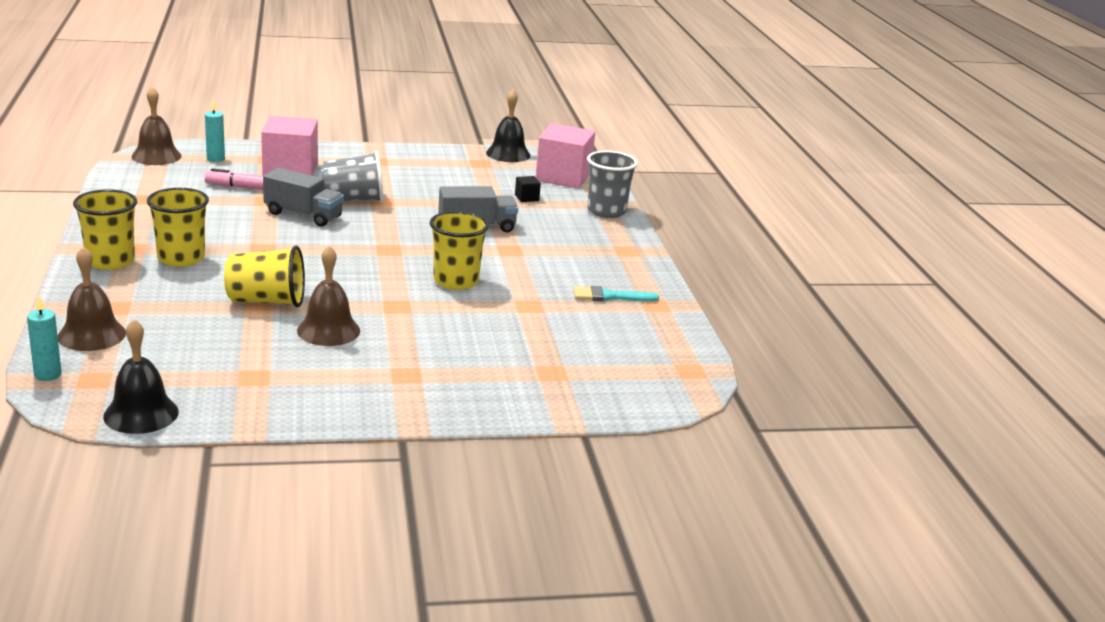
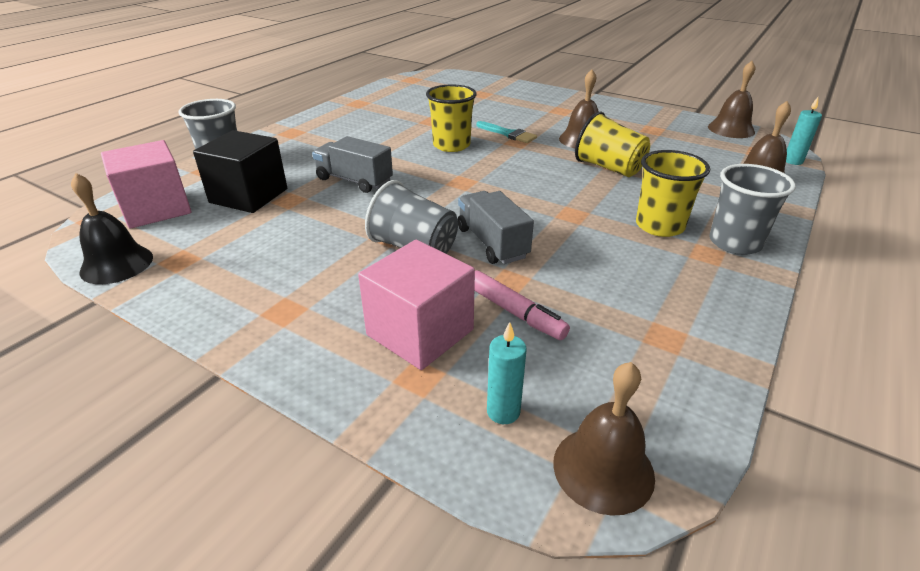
camera: 135 degrees left, 10 degrees up
(110, 261) = (734, 243): yellow cup -> grey cup
(141, 414) = (731, 129): black bell -> brown bell
(526, 198) = (249, 196): black cube -> black cube, size x2.47
(609, 296) = (373, 113): turquoise brush -> turquoise brush (508, 134)

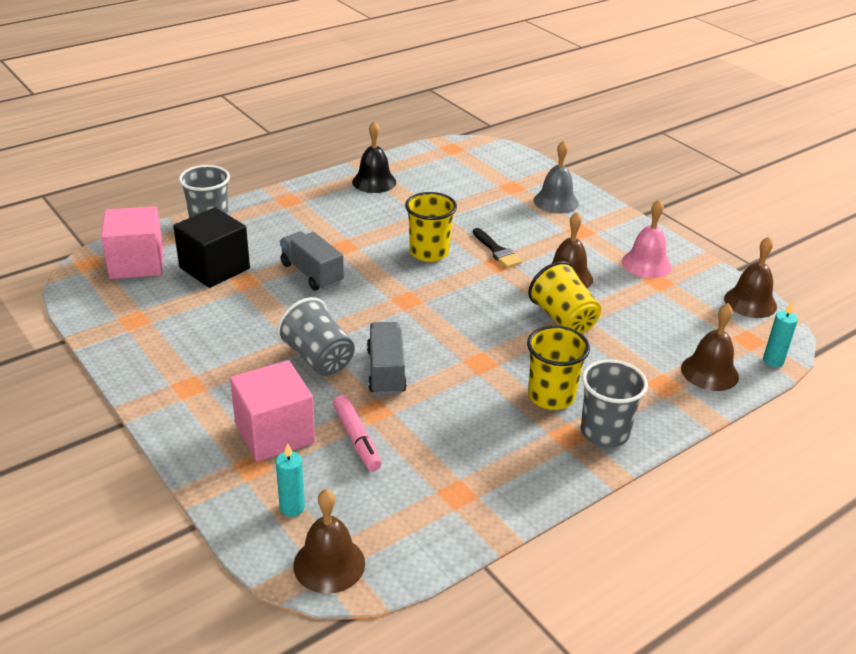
camera: 20 degrees right, 0 degrees up
(117, 264) = (89, 311): black bell -> black bell (374, 182)
(508, 134) = (497, 251): turquoise brush -> black brush
(523, 97) = (556, 201): none -> grey bell
(631, 121) = (646, 264): none -> pink bell

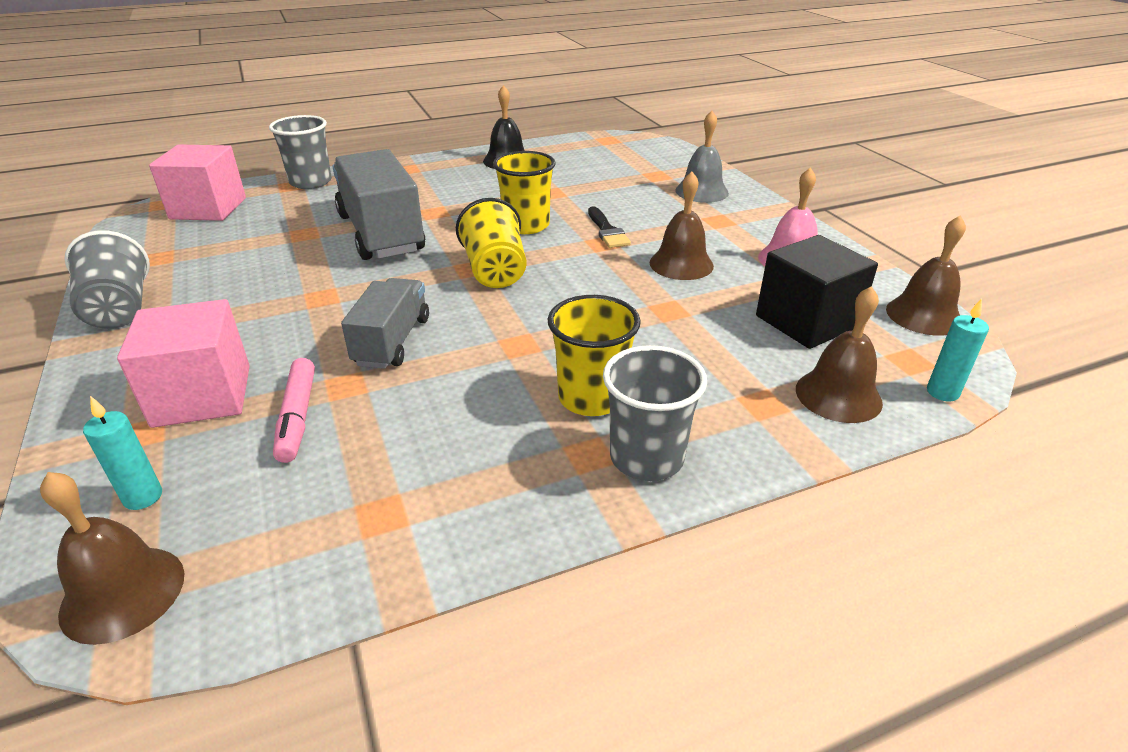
camera: 15 degrees right, 0 degrees up
(214, 268) = (282, 219): black cube -> black cube (806, 321)
(312, 274) = (381, 233): grey truck -> grey truck, size x1.66
(318, 358) = (322, 317): grey cup -> grey cup (119, 309)
(563, 319) = (653, 308): yellow cup -> yellow cup (495, 271)

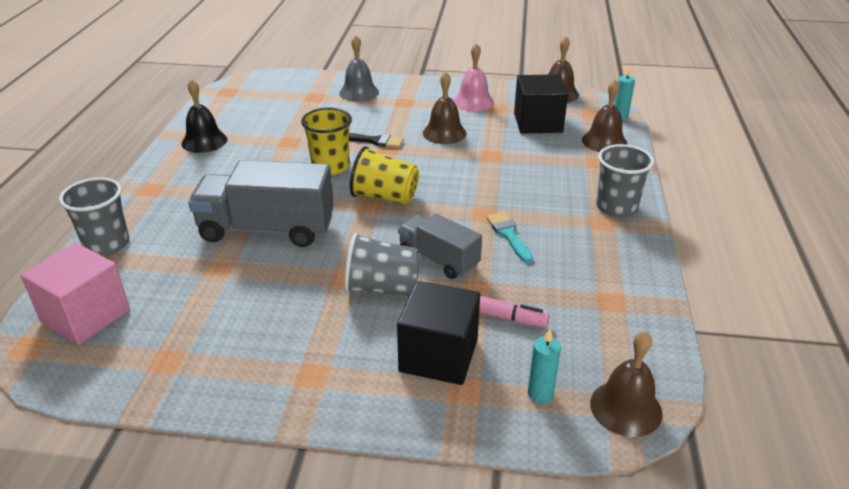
camera: 60 degrees left, 0 degrees up
(119, 309) = (254, 392): grey cup -> grey cup (382, 288)
(202, 395) = (438, 355): pink cube -> black cube
(484, 377) = (509, 235): none -> turquoise brush
(591, 398) = (556, 207): yellow cup -> none

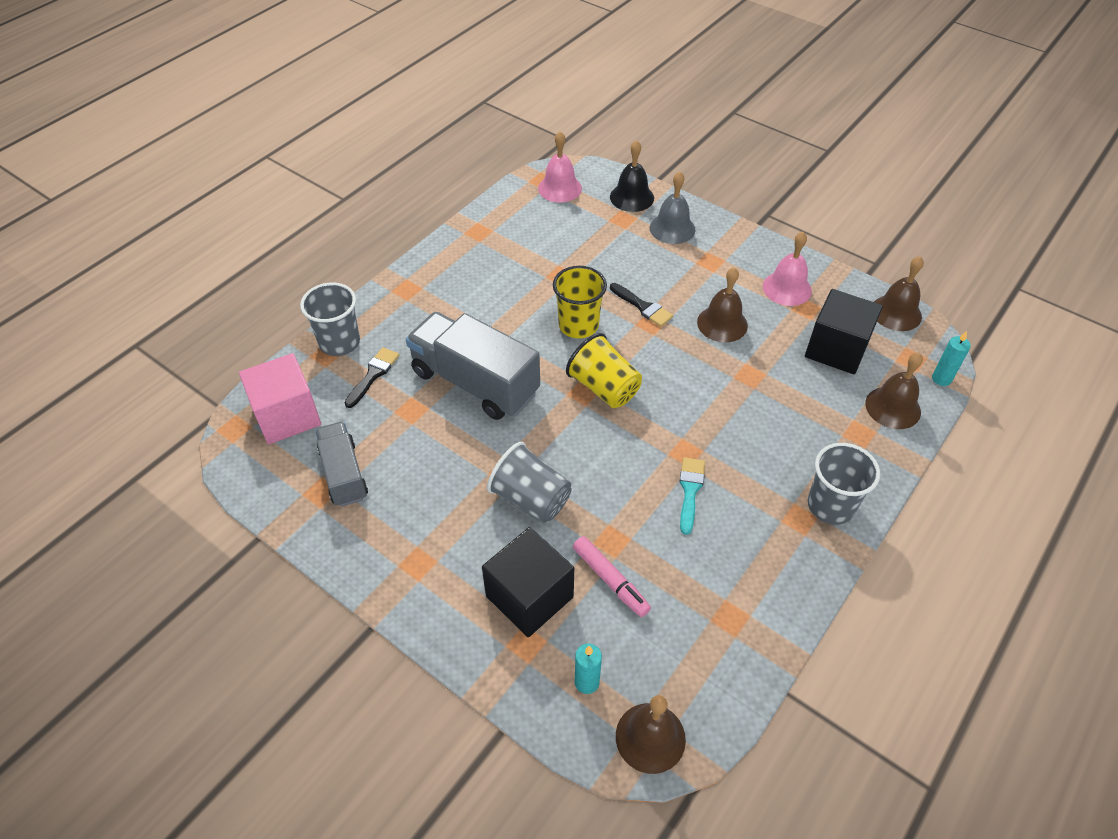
camera: 30 degrees right, 15 degrees up
(160, 256) = (373, 375): none -> black brush
(204, 141) = (483, 244): black bell -> black bell (632, 197)
(246, 93) = (560, 188): none -> pink bell
(438, 259) = (602, 489): grey truck -> grey truck (343, 474)

